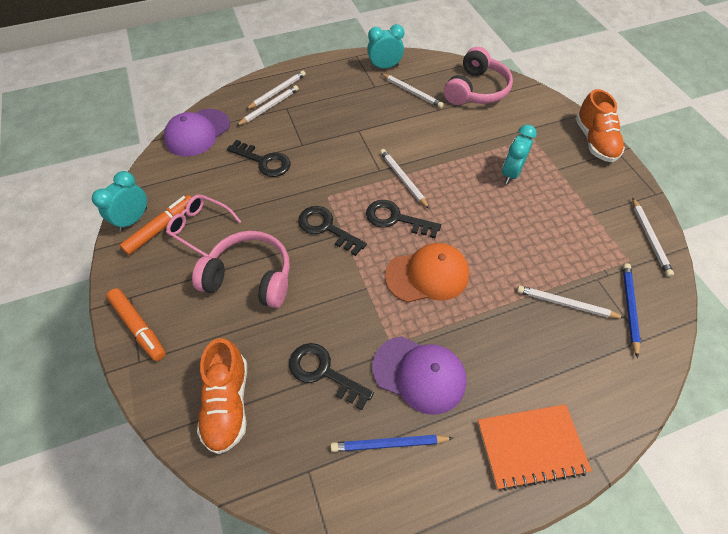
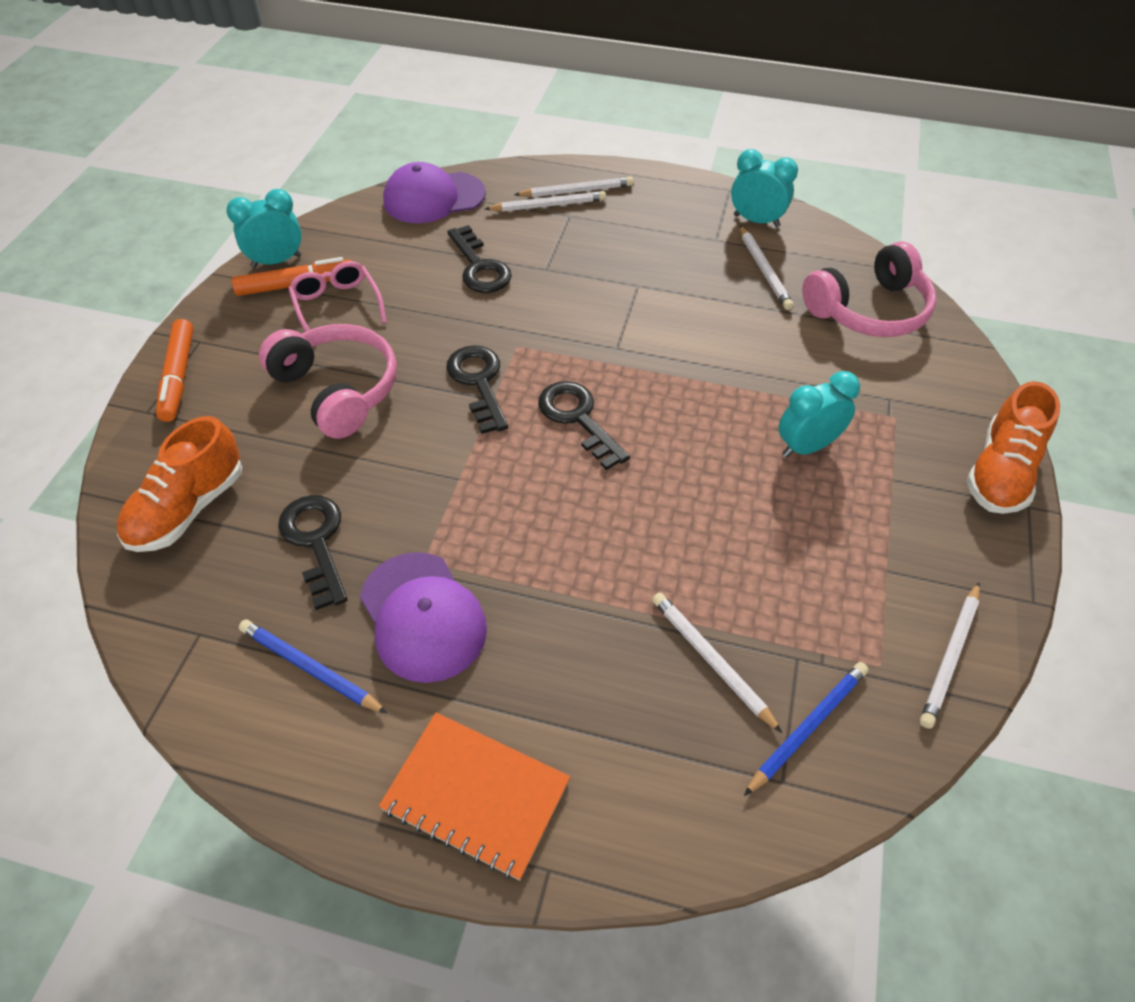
camera: 35 degrees right, 5 degrees down
(403, 179) = (637, 375): white pencil -> none
(427, 275) = (551, 509): orange cap -> none

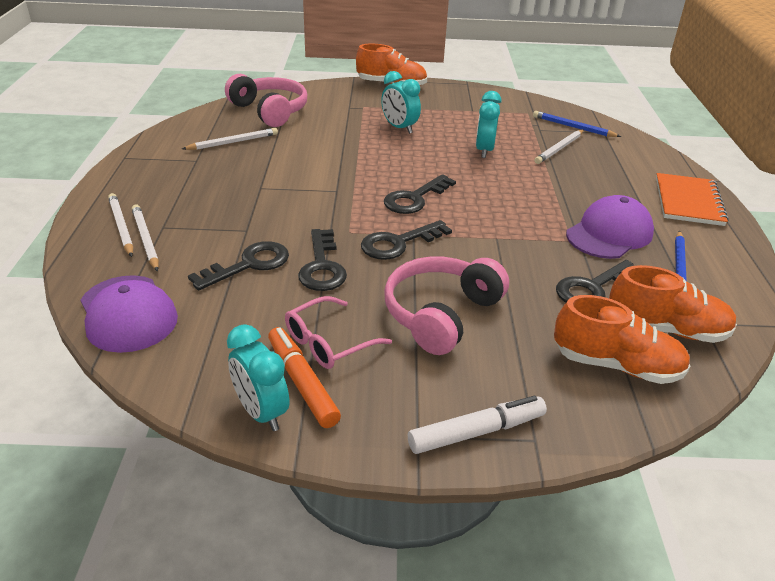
camera: 105 degrees left, 15 degrees down
(178, 377) = (477, 432): orange marker -> white marker
(210, 584) = (666, 329): none -> orange shoe
(456, 316) = (322, 266): none -> black key
(756, 221) = (170, 146): turquoise clock -> turquoise clock (484, 150)
(950, 656) = (510, 99): white pencil -> none

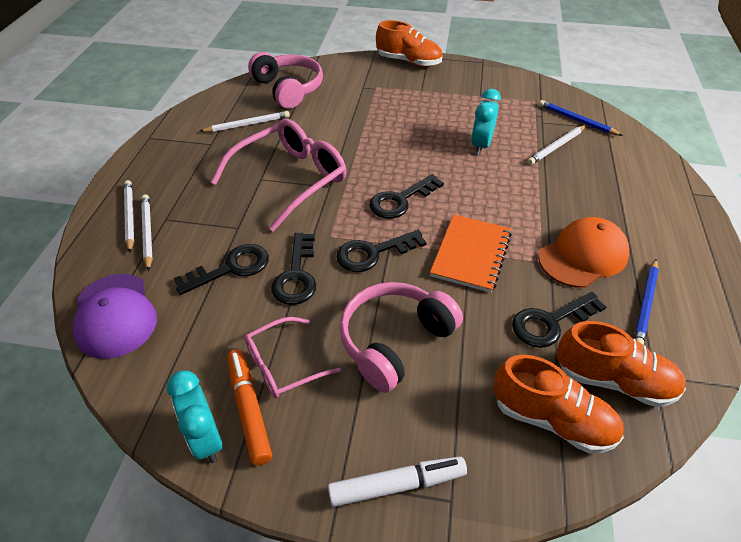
camera: 10 degrees right, 10 degrees up
(294, 186) = (291, 179): none -> pink glasses
(399, 128) = (405, 114): turquoise clock -> none
(609, 233) = (583, 256): purple cap -> orange cap
(688, 201) = (675, 221): orange notebook -> orange notebook (471, 254)

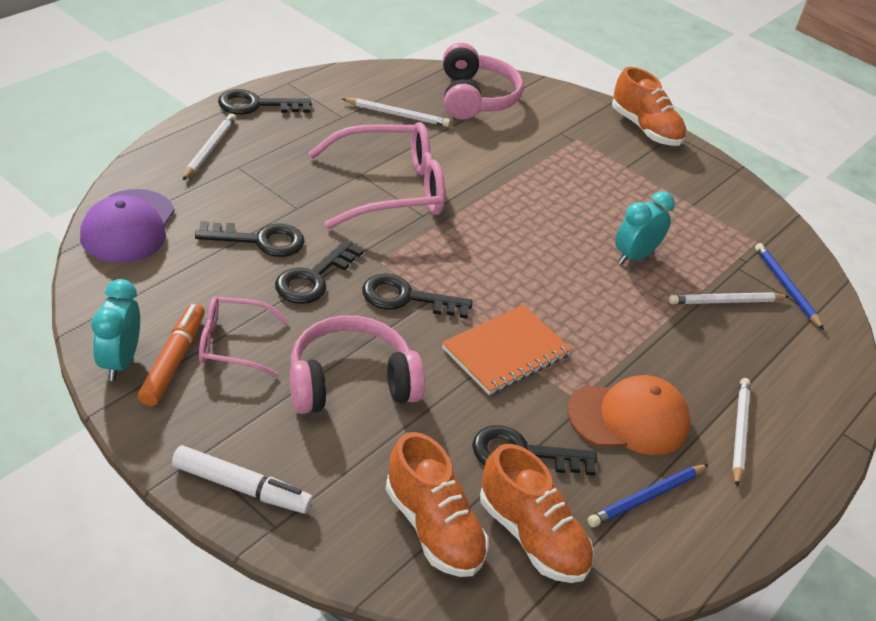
camera: 25 degrees right, 5 degrees down
(147, 232) = (213, 171): white pencil -> white pencil (739, 432)
(400, 200) = (484, 265): black key -> black key (256, 105)

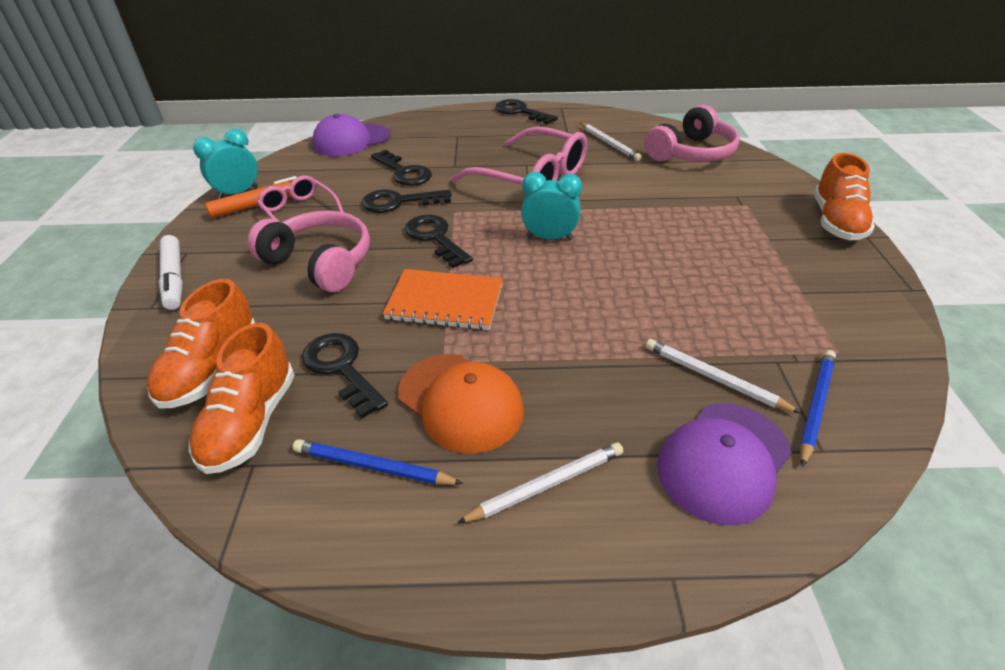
camera: 55 degrees right, 0 degrees up
(209, 149) = (456, 123): white pencil -> none
(634, 256) = (668, 299): turquoise clock -> turquoise clock (549, 238)
(789, 353) = (723, 461): none -> purple cap

